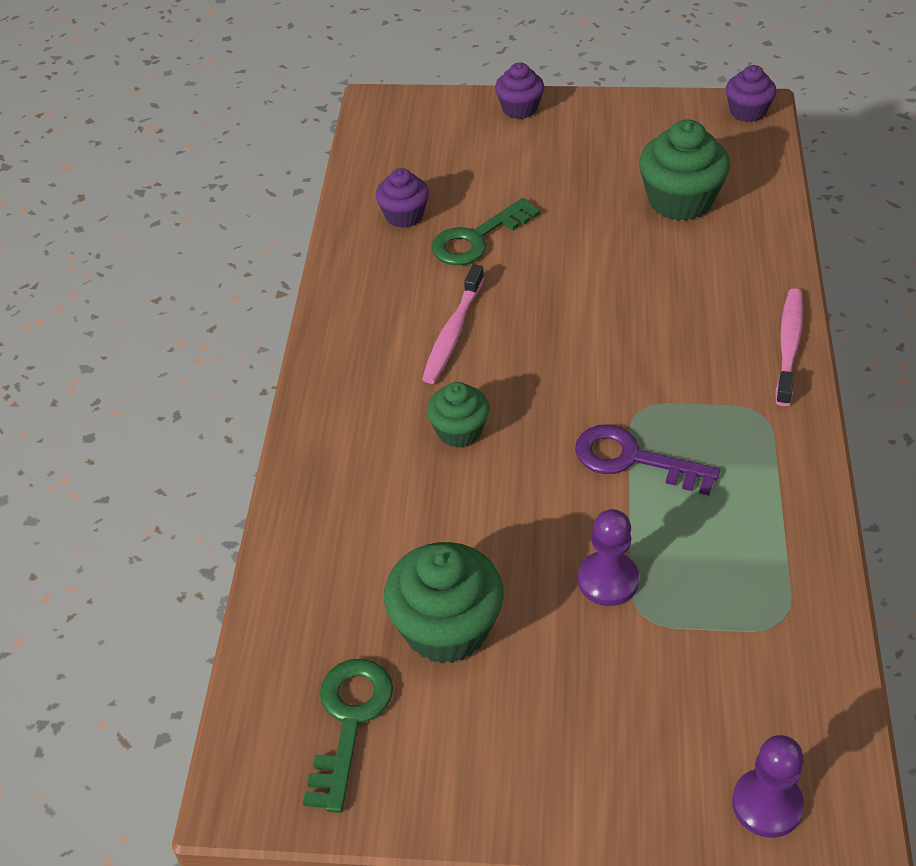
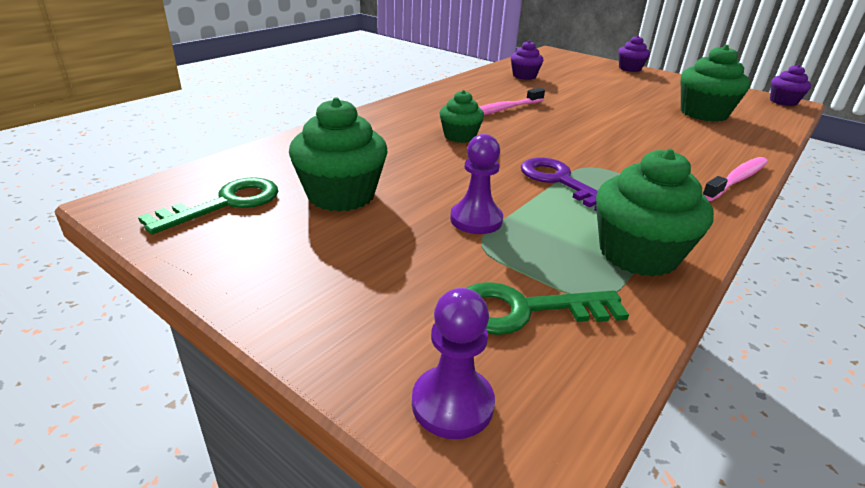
camera: 30 degrees right, 15 degrees down
(477, 239) = (556, 91): green key -> green key (524, 310)
(776, 539) = (637, 254): none -> green cupcake

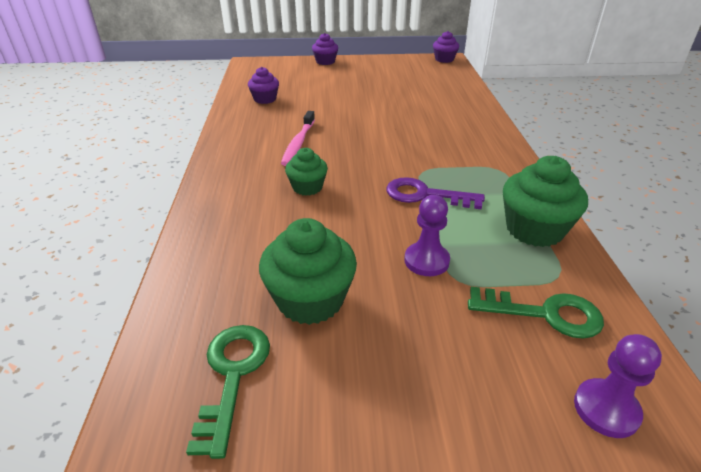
camera: 40 degrees left, 5 degrees up
(524, 310) = (545, 314): green key -> green key turned 120 degrees counterclockwise
(703, 113) = (419, 89): green cupcake -> none
(736, 180) = (502, 140): pink toothbrush -> none

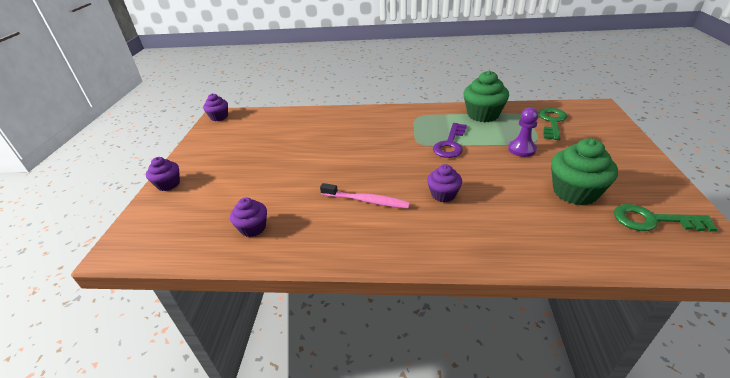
camera: 80 degrees left, 0 degrees up
(307, 187) = (443, 194): green cupcake -> purple cupcake
(606, 409) = (603, 118): purple pawn -> none

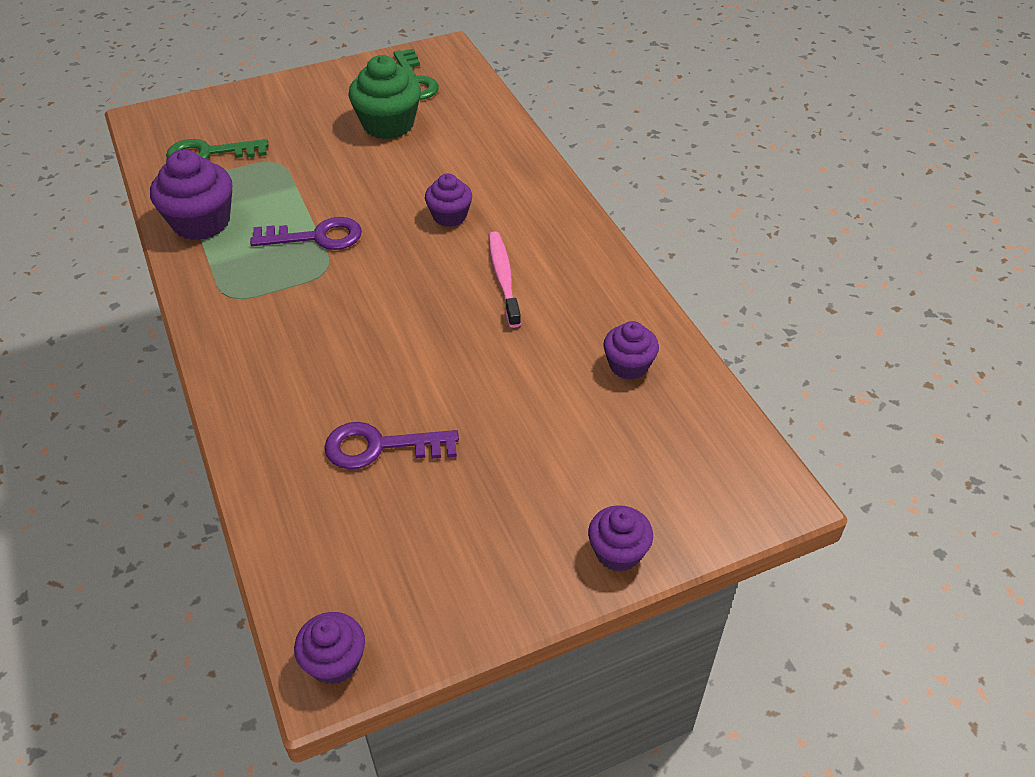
camera: 120 degrees left, 10 degrees up
(291, 138) = (380, 447): none -> purple key
(483, 115) = (201, 222): green cupcake -> purple cupcake
(522, 149) = (304, 171): purple pawn -> none

